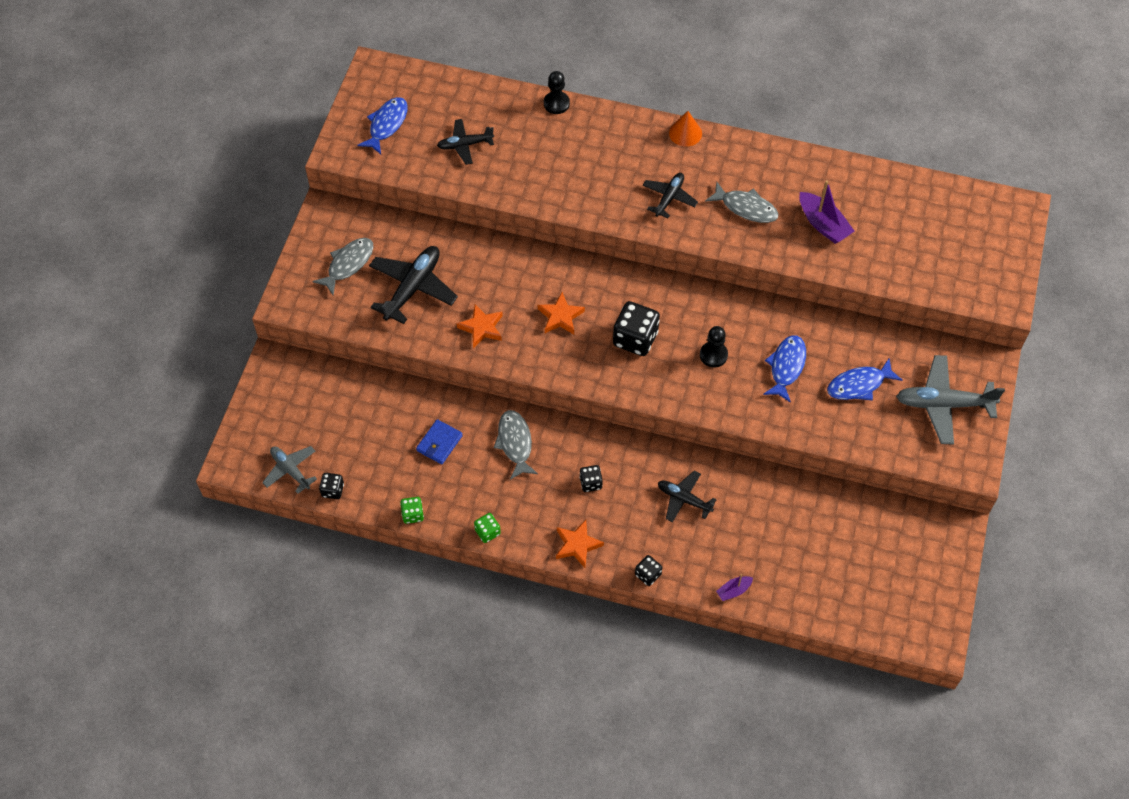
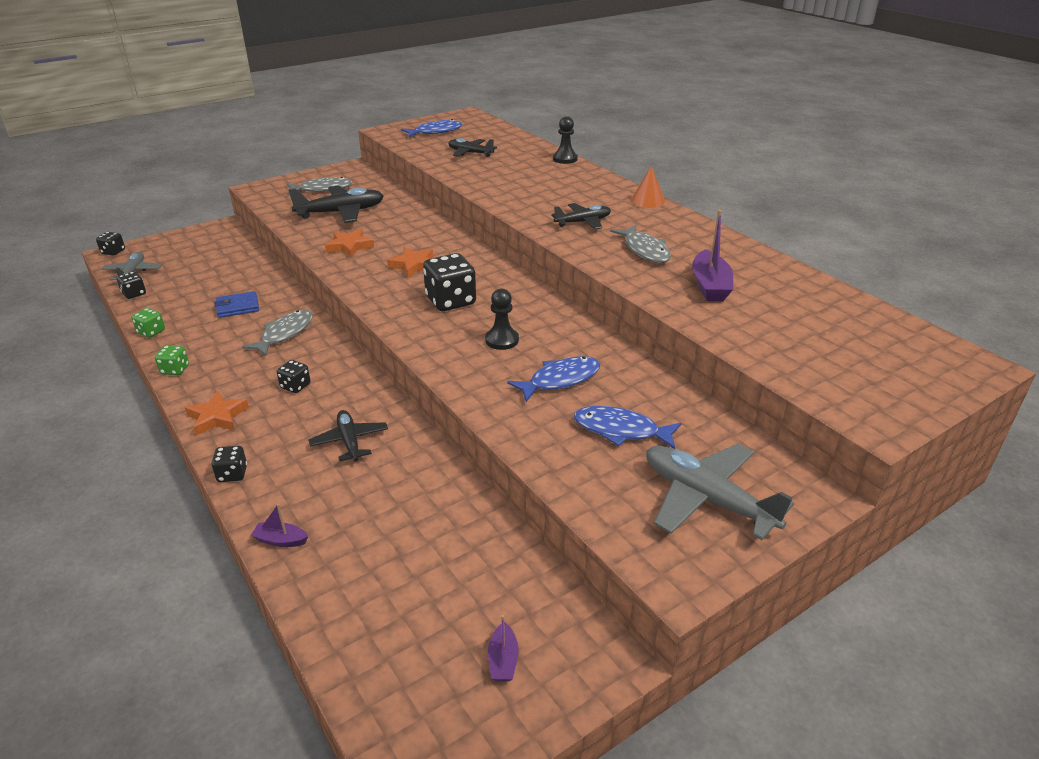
camera: 40 degrees right, 25 degrees down
(228, 460) = (113, 252): none -> black dice
(913, 565) = (503, 660): none -> purple boat

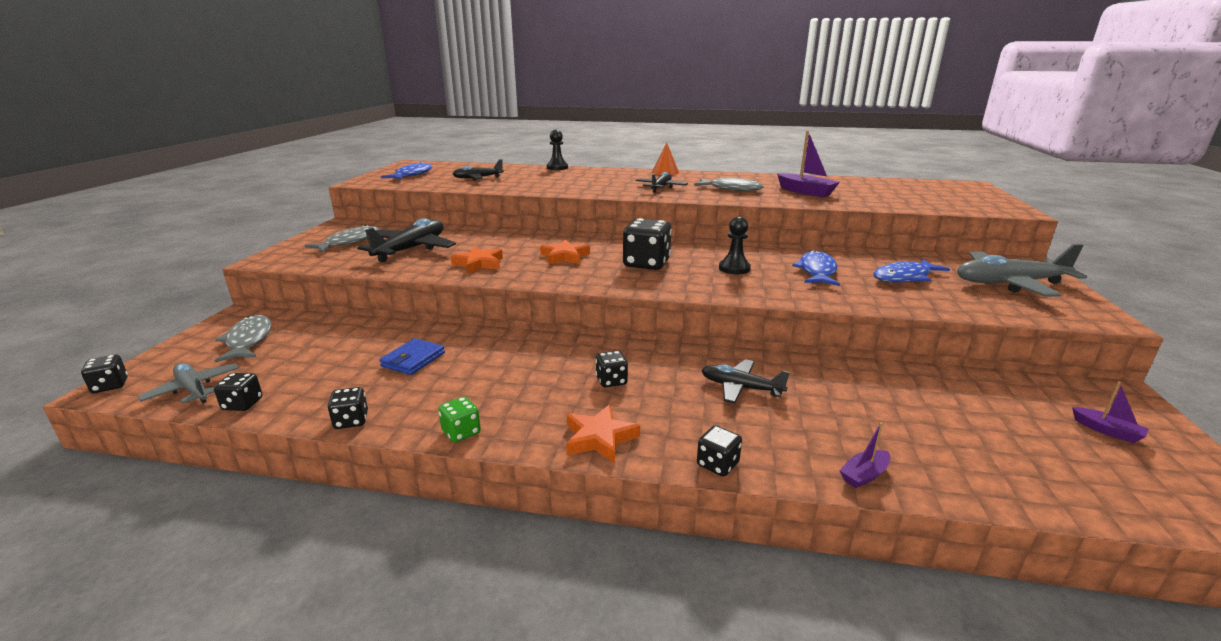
camera: 45 degrees left, 10 degrees down
(151, 332) = (351, 421): green dice -> black dice
(284, 334) = (511, 355): grey fish -> grey fish (248, 340)

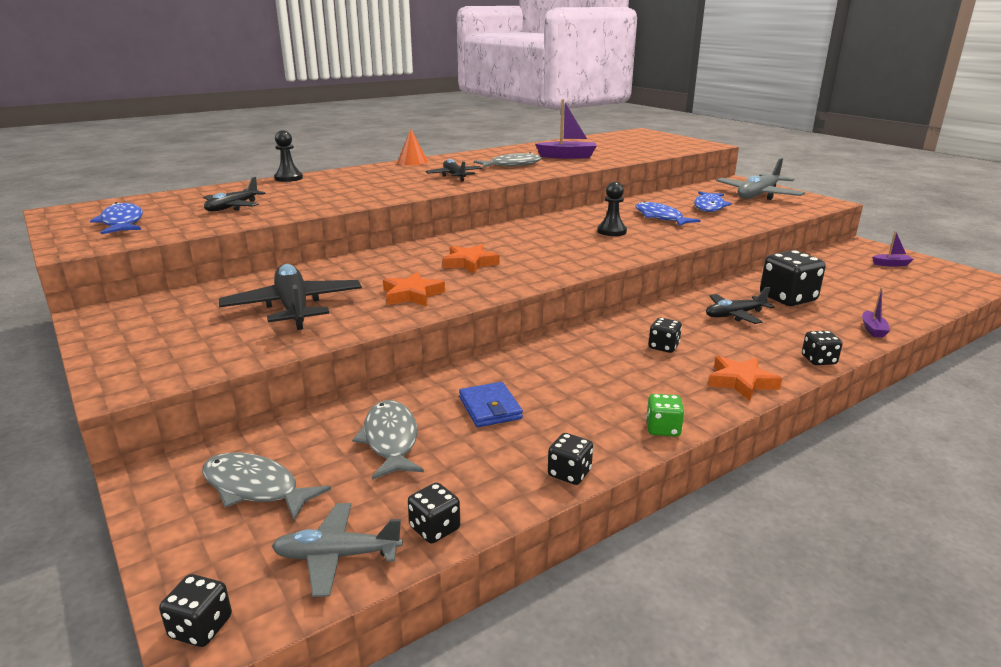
camera: 45 degrees left, 0 degrees up
(349, 242) = (184, 327): grey fish -> grey fish (390, 440)
(646, 264) = (547, 247): black dice -> black dice (787, 298)

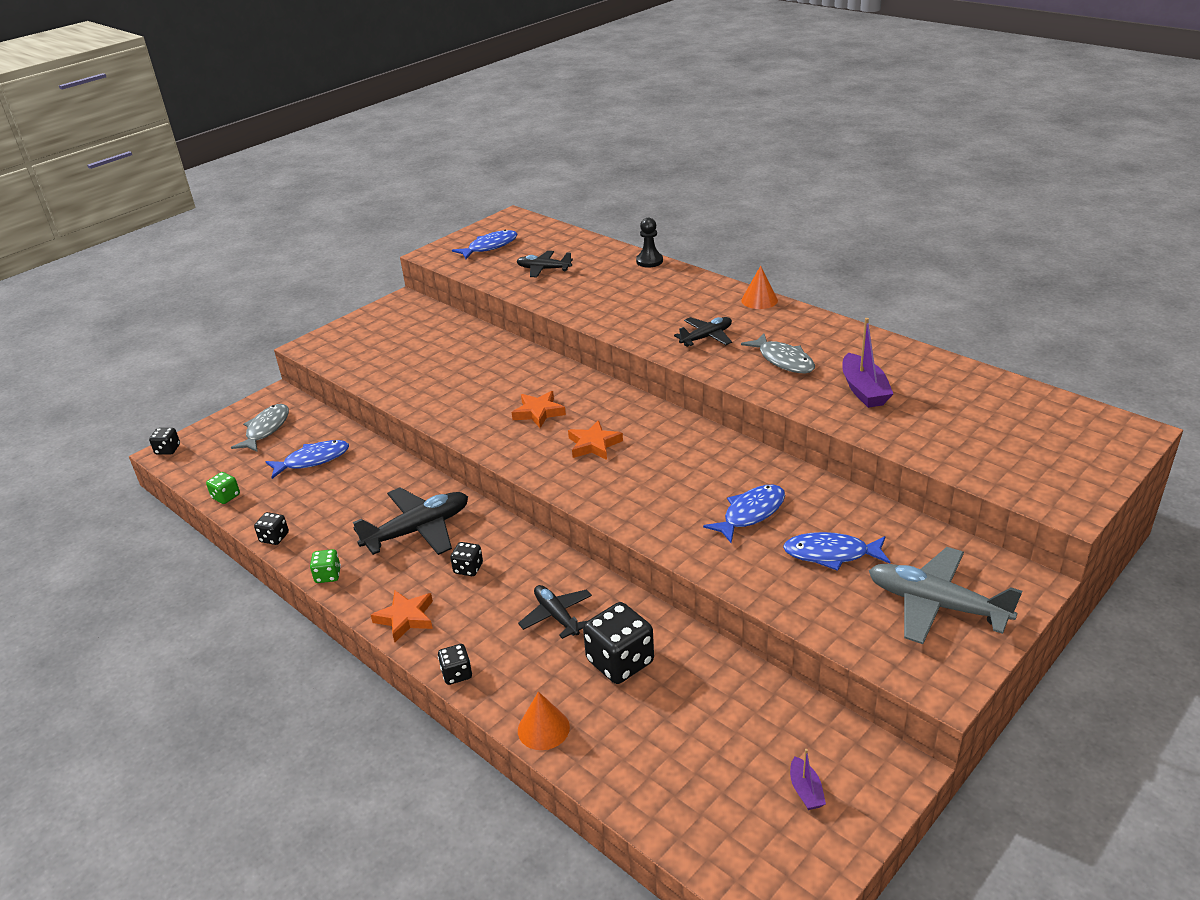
camera: 80 degrees right, 10 degrees up
(294, 307) = (423, 361): black plane -> black plane (418, 530)
(337, 556) = (208, 471): grey plane -> none
(390, 440) = (312, 460): grey fish -> blue fish
(412, 295) = (457, 402): orange star -> orange star (594, 444)
(435, 528) = (226, 497): black dice -> green dice
(490, 408) = (353, 491): blue wallet -> none
(611, 231) = (673, 481): black pawn -> none
(872, 329) = (543, 728): purple boat -> orange cone

